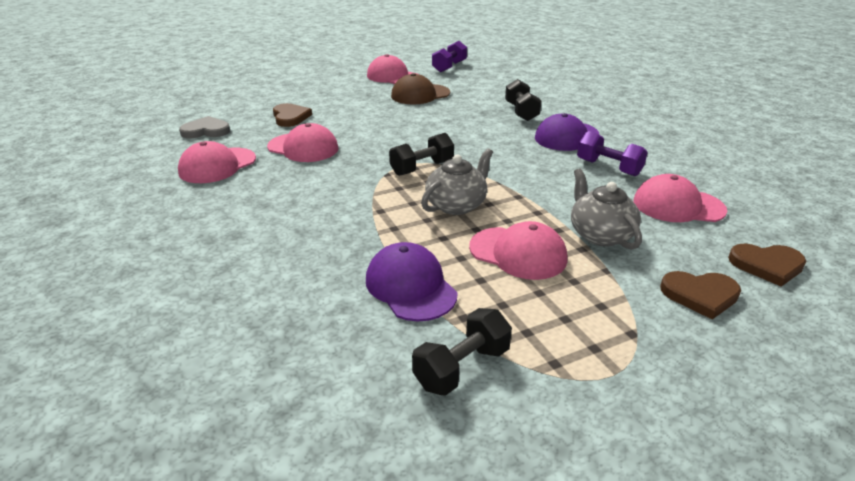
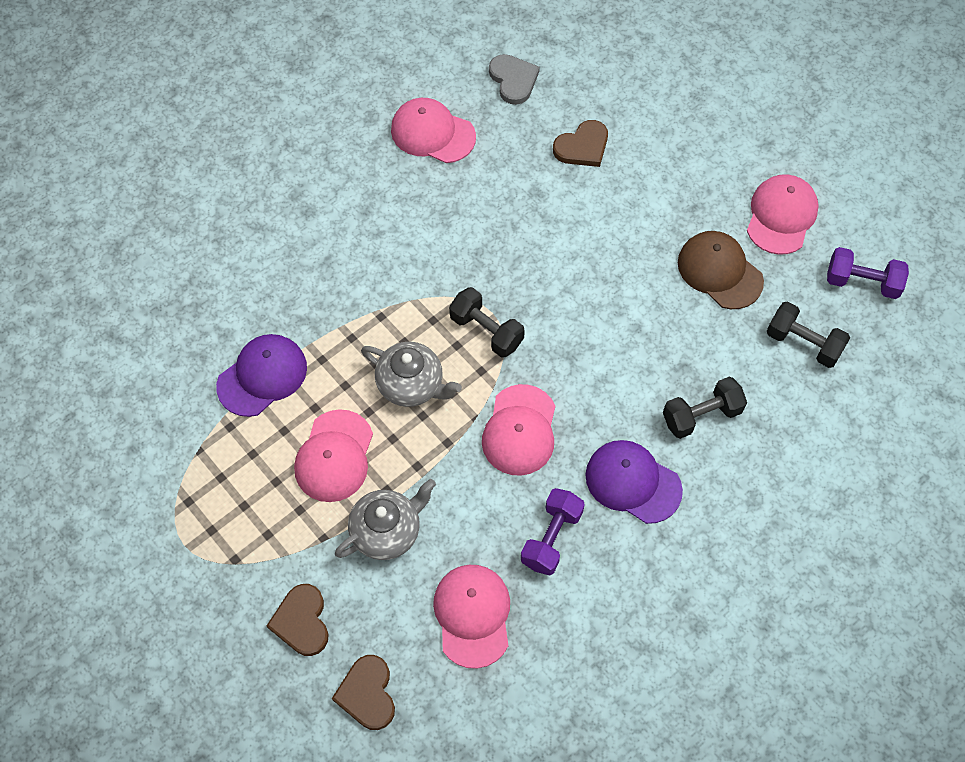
camera: 75 degrees right, 30 degrees up
(303, 148) = (501, 194): pink cap -> pink cap (520, 430)
(462, 367) = (172, 436): black dumbbell -> black dumbbell (803, 343)

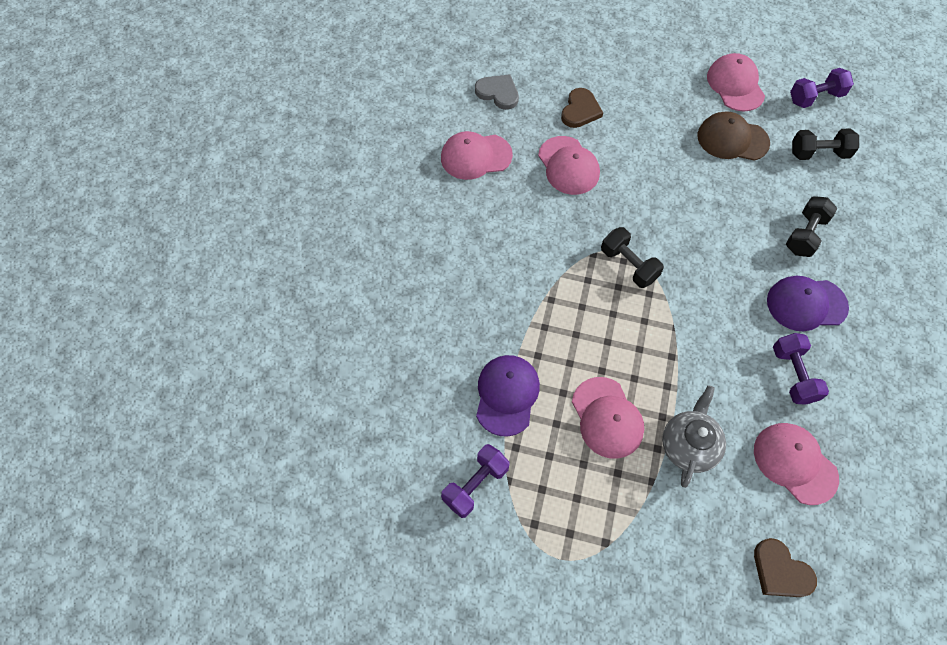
camera: 35 degrees left, 0 degrees up
(167, 434) = (475, 485): none -> purple dumbbell
(302, 621) = (691, 553): brown heart -> none
(411, 384) = (613, 332): grey teapot -> none
(486, 331) = (628, 265): black dumbbell -> black dumbbell turned 45 degrees clockwise
(520, 430) = (709, 317): pink cap -> pink cap (568, 166)

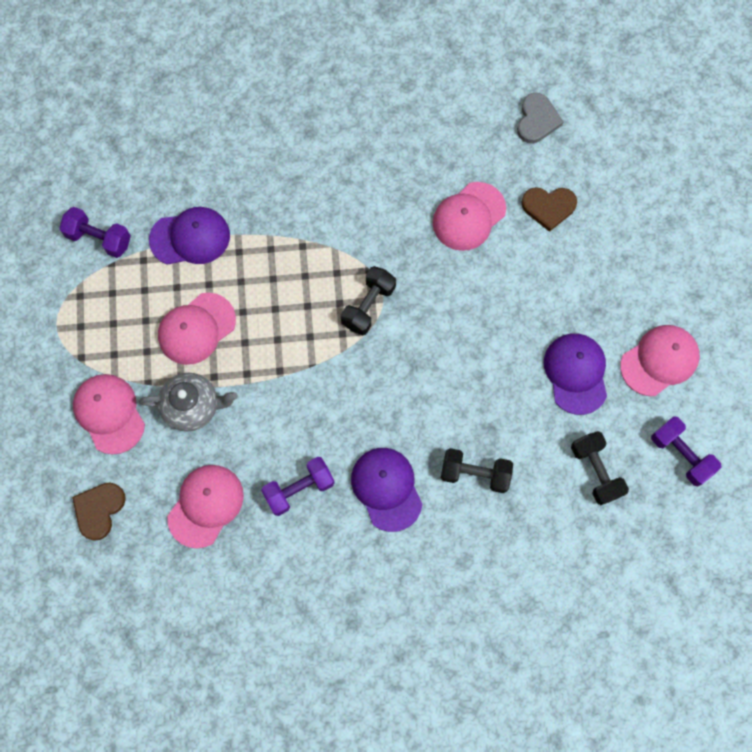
camera: 70 degrees right, 10 degrees up
(476, 156) = (444, 126): pink cap -> pink cap (109, 413)
(732, 139) = (576, 373): brown cap -> purple cap

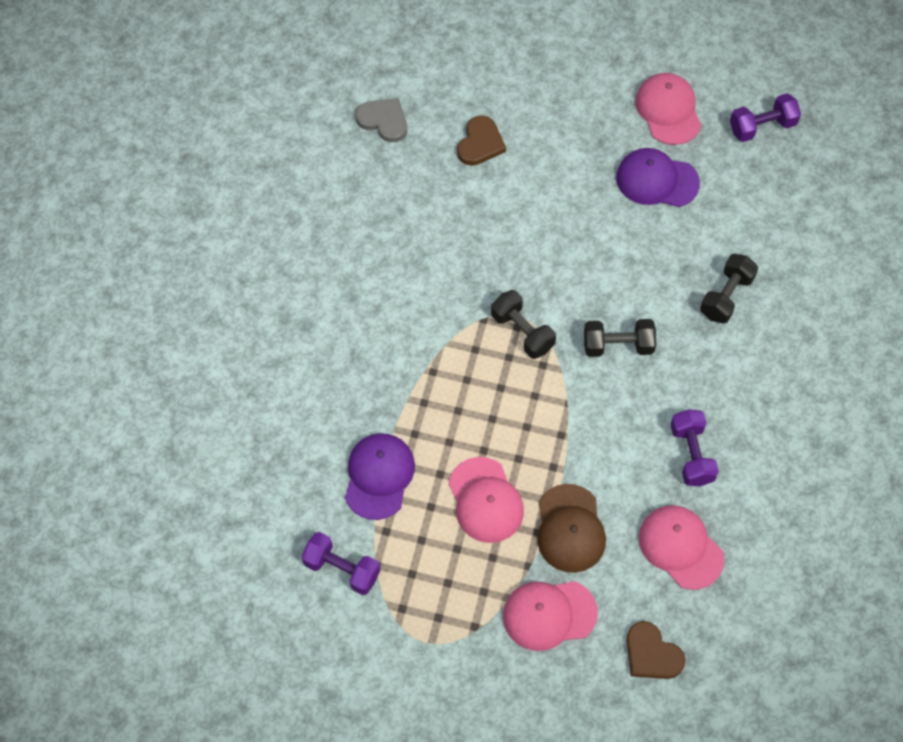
camera: 70 degrees left, 10 degrees down
(99, 238) = (342, 569): purple dumbbell -> purple dumbbell turned 75 degrees clockwise
(193, 406) = (570, 529): grey teapot -> brown cap
(386, 488) = (716, 377): purple cap -> none
(469, 216) = (462, 213): pink cap -> none
(595, 471) = (756, 198): black dumbbell -> black dumbbell (618, 345)

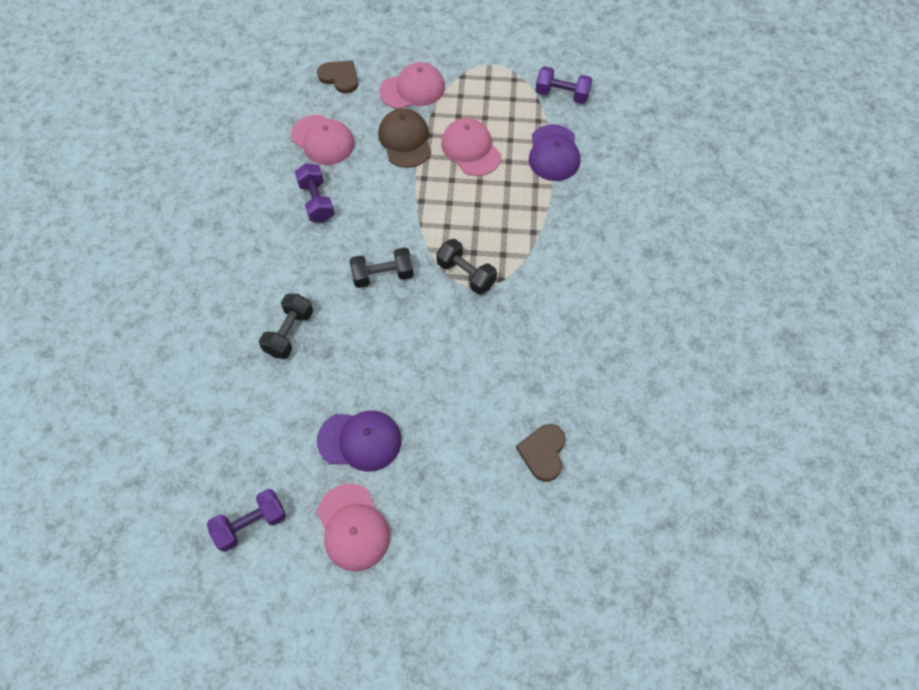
camera: 170 degrees right, 0 degrees up
(383, 121) = (647, 462): grey heart -> none

